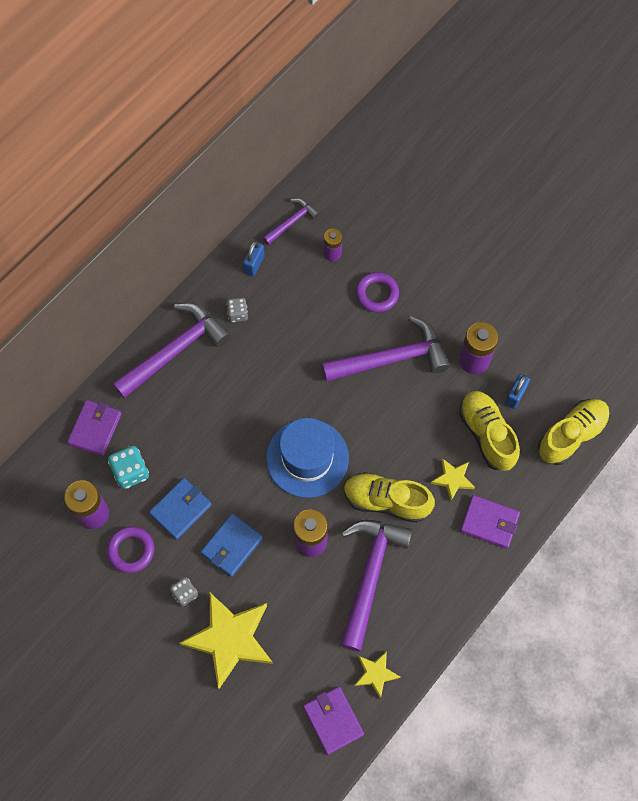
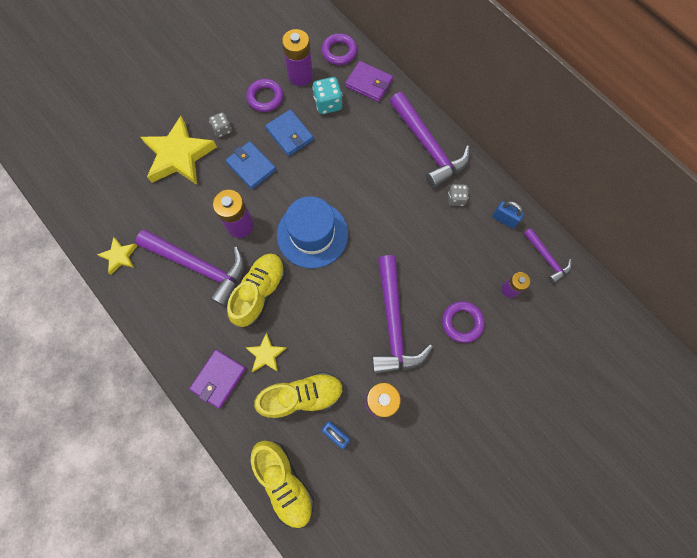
camera: 100 degrees right, 5 degrees up
(51, 472) = (339, 52): none -> purple ring
(333, 720) = (95, 218): purple wallet -> none

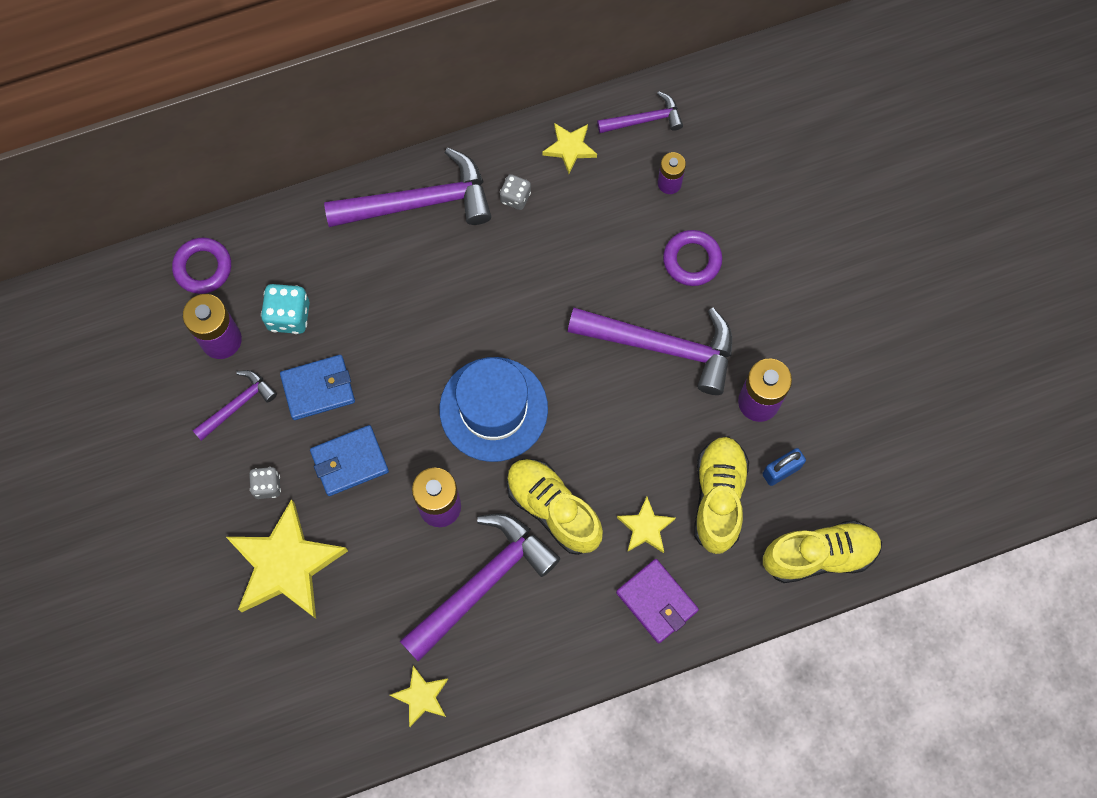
camera: 70 degrees left, 0 degrees up
(265, 98) = (238, 404): purple ring -> purple hammer
(369, 83) = (279, 245): purple wallet -> none
(504, 219) = (570, 148): blue padlock -> yellow star

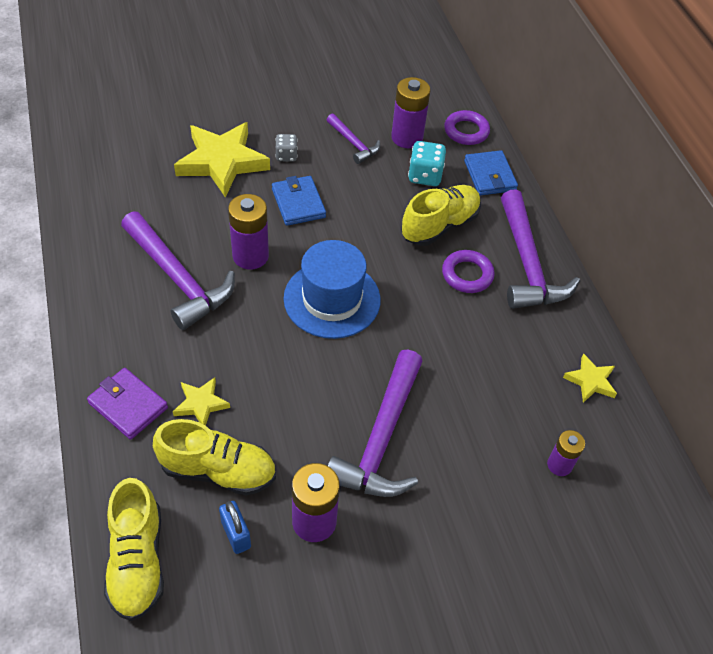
camera: 90 degrees right, 20 degrees down
(318, 388) = (362, 189): blue wallet -> blue wallet (489, 176)
(421, 697) = (95, 232): yellow star -> none
(515, 197) = (536, 333): grey dice -> none
(553, 509) = (233, 334): yellow shoe -> yellow shoe (440, 225)
(644, 119) = (629, 450): purple hammer -> none
(657, 601) = (128, 405): purple wallet -> purple wallet turned 75 degrees clockwise
(692, 260) = (474, 476): purple ring -> purple ring (467, 275)

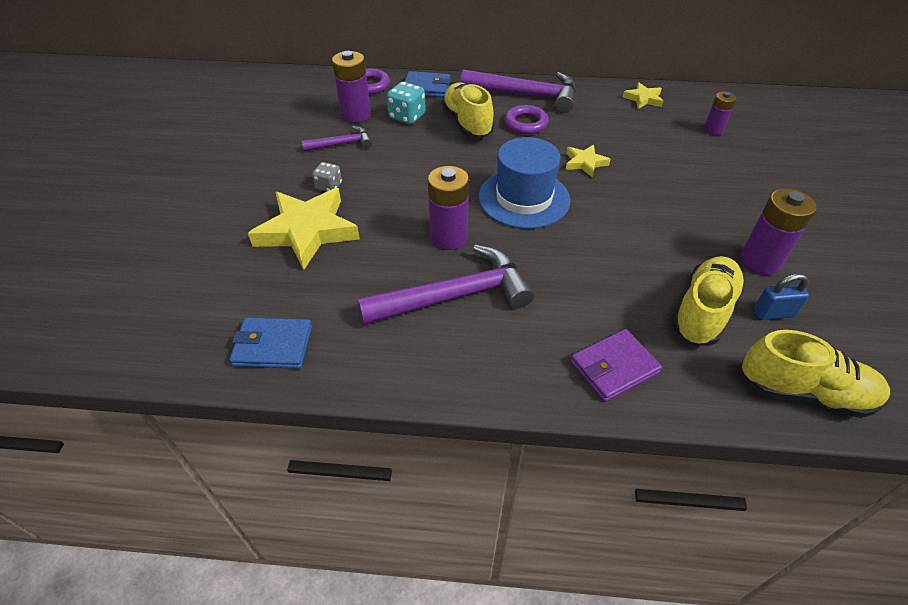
camera: 65 degrees left, 5 degrees down
(201, 404) = (623, 309): yellow star -> yellow star (585, 163)
(298, 203) = (397, 192): blue wallet -> blue wallet (273, 346)
(381, 439) = (680, 205): purple hammer -> none

